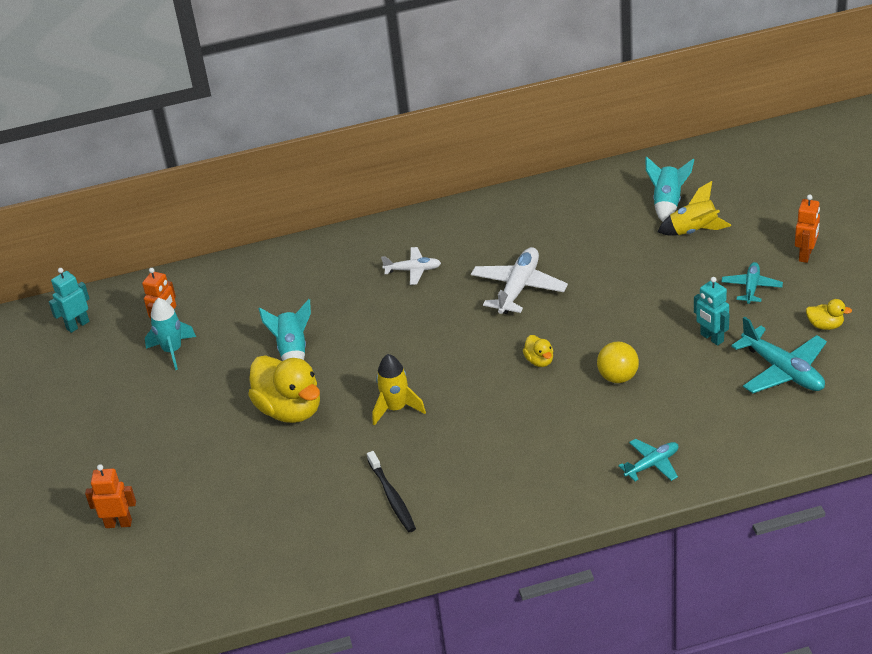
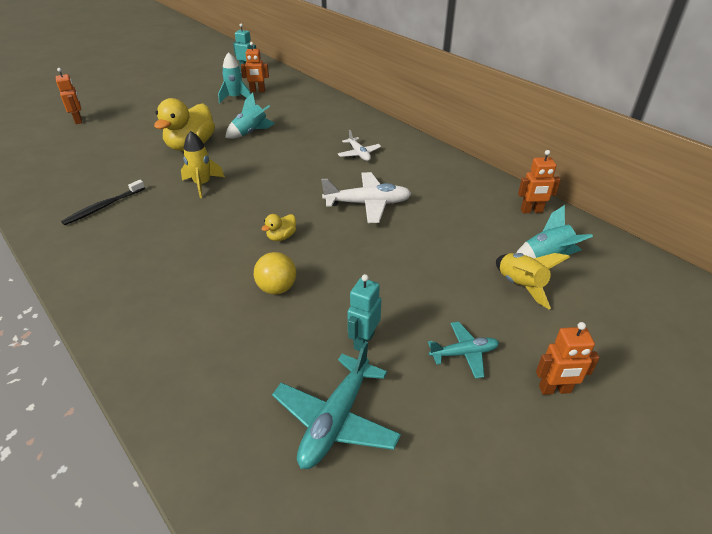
camera: 60 degrees right, 0 degrees up
(597, 186) = (531, 211): none -> orange robot
(652, 464) = (155, 344): turquoise plane -> none
(825, 325) = (438, 444): yellow duck -> none

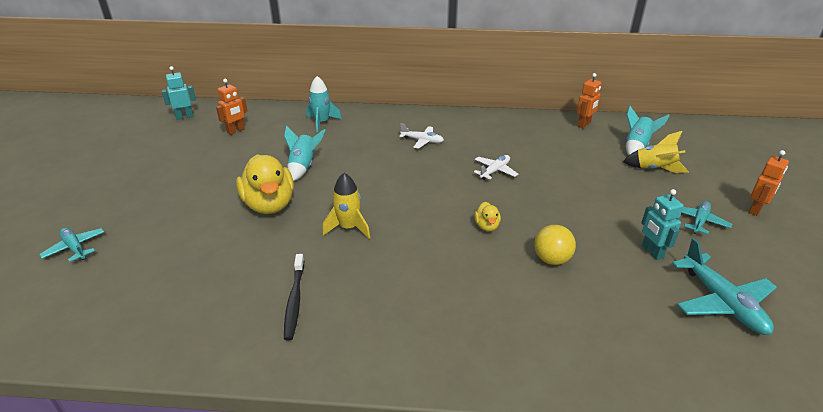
camera: 45 degrees left, 5 degrees down
(78, 120) = (75, 248): orange robot -> turquoise plane
(235, 98) = (226, 145): turquoise rocket -> turquoise rocket (322, 123)
(368, 204) = (495, 171): white plane -> white plane, size x0.60

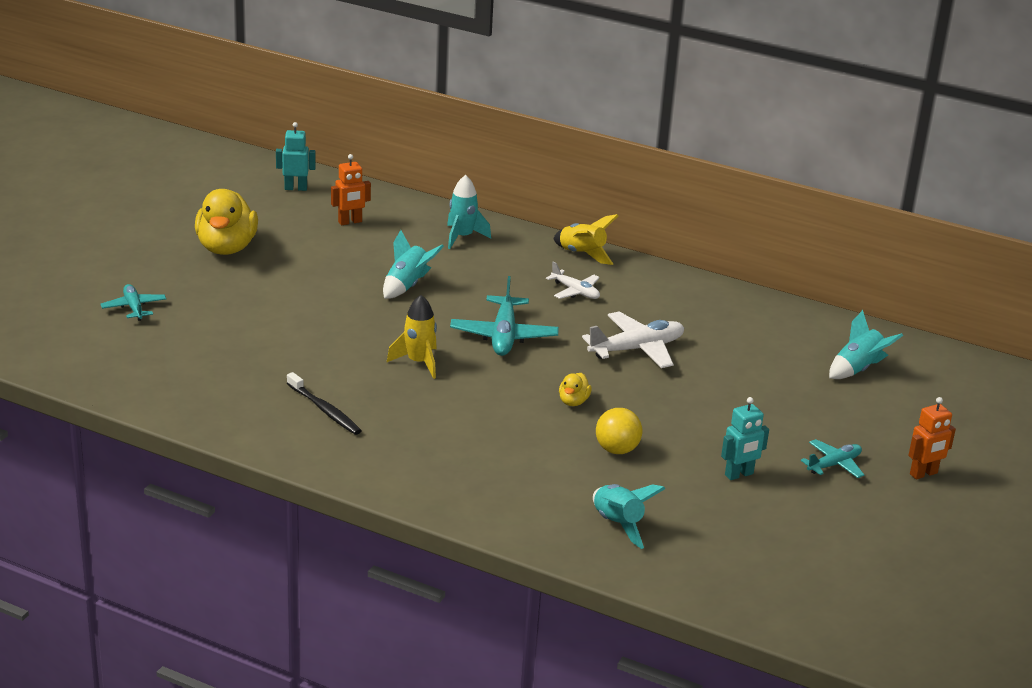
camera: 20 degrees right, 5 degrees down
(269, 205) = (346, 317): yellow duck -> yellow duck (226, 248)
(294, 301) = (325, 410): black toothbrush -> black toothbrush turned 60 degrees counterclockwise
(495, 171) = (637, 349): white plane -> white plane, size x1.67
(584, 124) = (816, 325): orange robot -> none
(616, 336) = (618, 524): none -> turquoise rocket
(652, 252) = (739, 474): turquoise robot -> turquoise robot turned 120 degrees counterclockwise
(654, 169) = (849, 400): yellow rocket -> yellow rocket (582, 254)
(722, 302) = (763, 534): turquoise plane -> turquoise plane (504, 336)

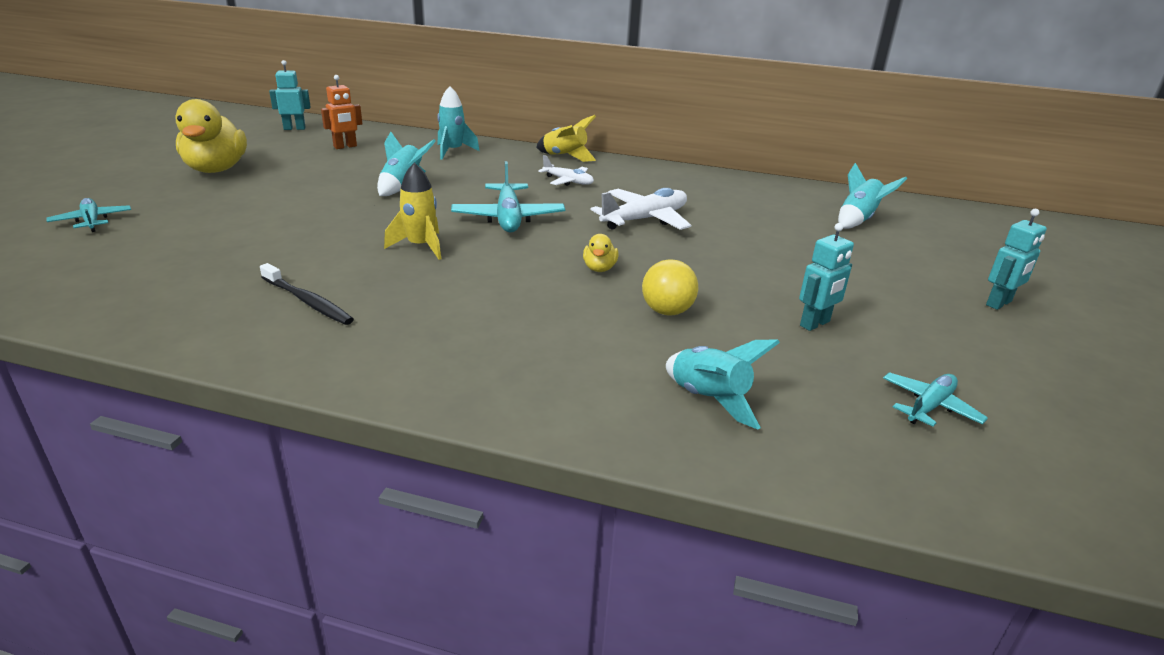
camera: 10 degrees left, 0 degrees up
(834, 465) = (905, 303): turquoise plane -> turquoise plane (929, 406)
(923, 474) = (999, 303): orange robot -> turquoise robot

